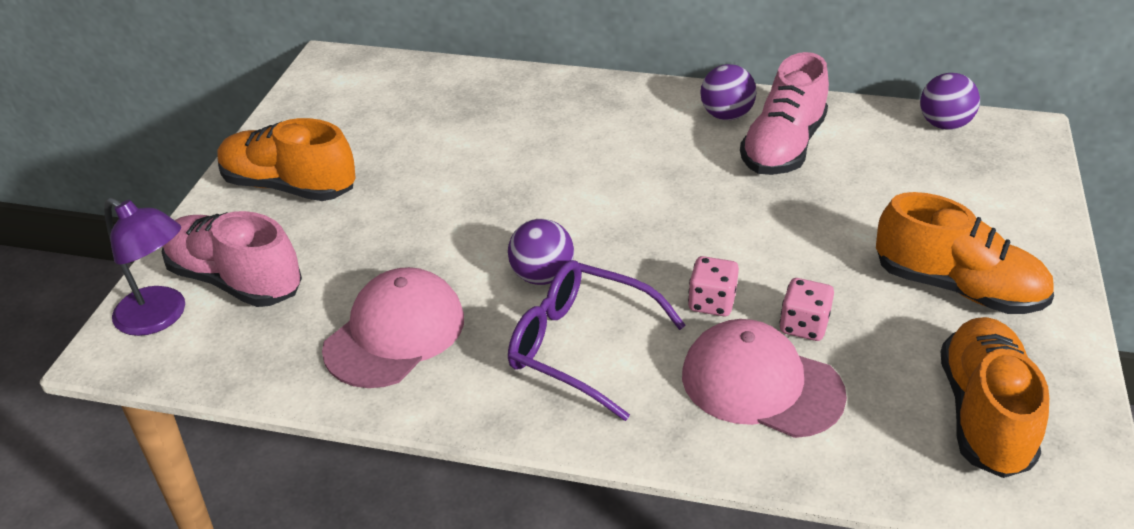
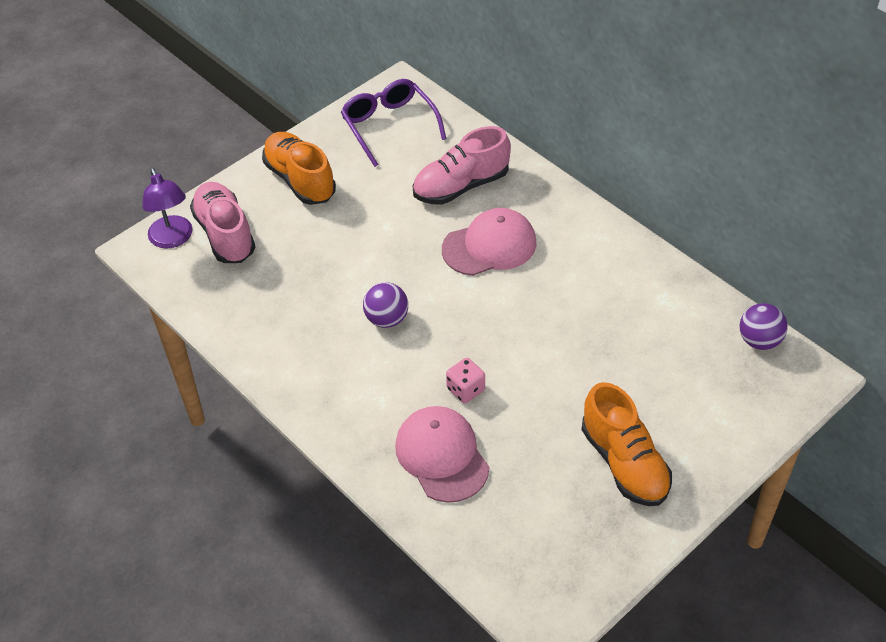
camera: 35 degrees right, 10 degrees up
(395, 333) = (279, 314): pink cap -> pink cap (489, 246)
(580, 346) = (367, 377): purple glasses -> purple glasses (389, 126)
(726, 115) = (613, 256): purple ball -> none
(783, 147) = (625, 302): pink shoe -> pink shoe (461, 186)
(803, 326) = (503, 434): pink dice -> none
(984, 414) = (547, 546): orange shoe -> none

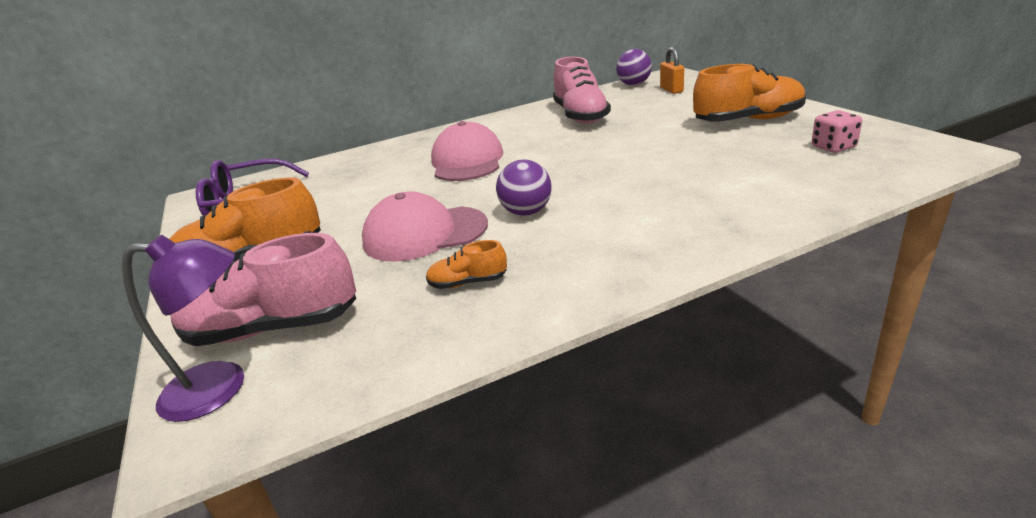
camera: 70 degrees left, 20 degrees down
(281, 313) = (468, 283): none -> orange shoe
(442, 456) = (736, 189): pink cap -> pink cap (425, 233)
(461, 186) = (377, 171): pink shoe -> pink shoe (580, 116)
(465, 389) = (647, 176): pink dice -> pink dice (833, 147)
(737, 382) = (671, 90): none -> orange padlock

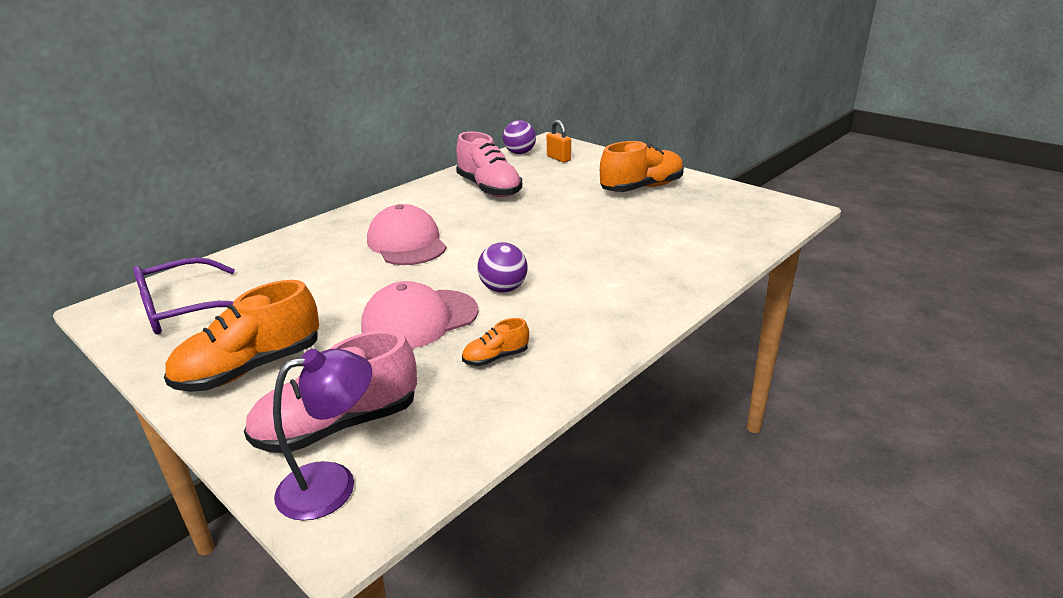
camera: 25 degrees left, 0 degrees up
(833, 147) = (718, 210): pink dice -> none

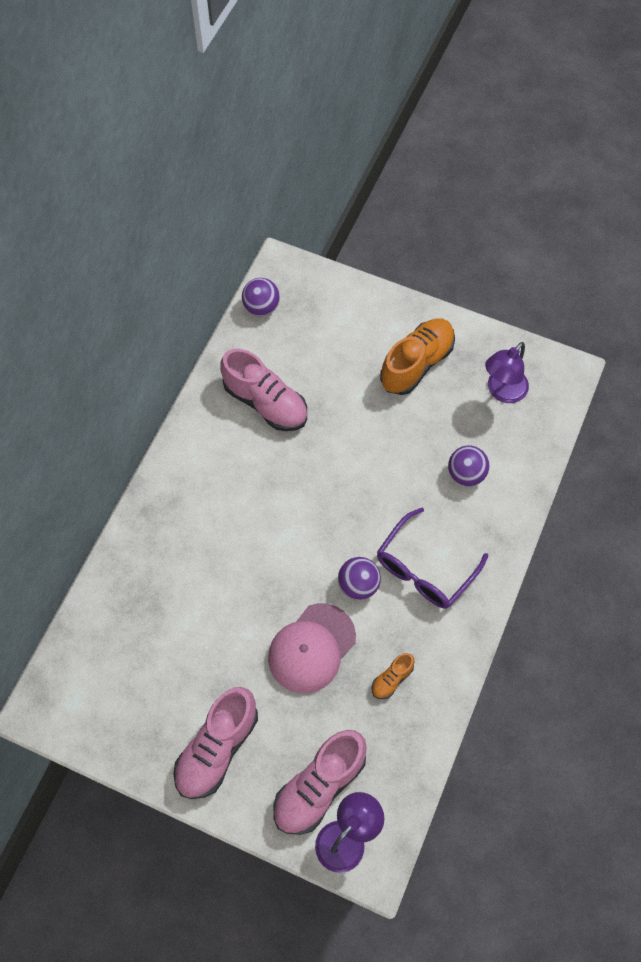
camera: 20 degrees left, 35 degrees up
(183, 309) = (106, 693): purple glasses -> purple glasses (425, 568)
(250, 368) = (217, 748): orange shoe -> pink shoe
(407, 243) = (238, 533): pink cap -> none
(558, 158) = (309, 312): orange padlock -> none
(662, 244) = (466, 474): none -> purple ball
(722, 209) = (502, 392): none -> purple lamp

